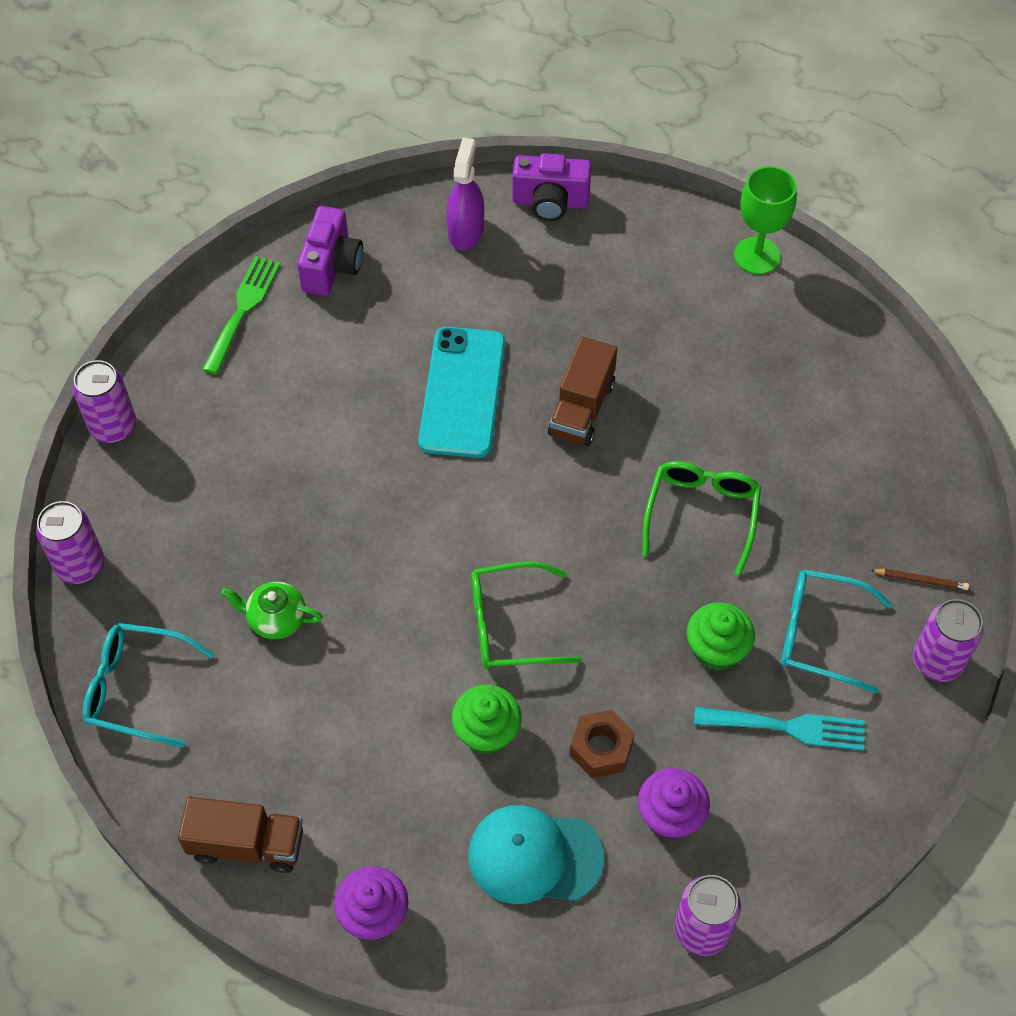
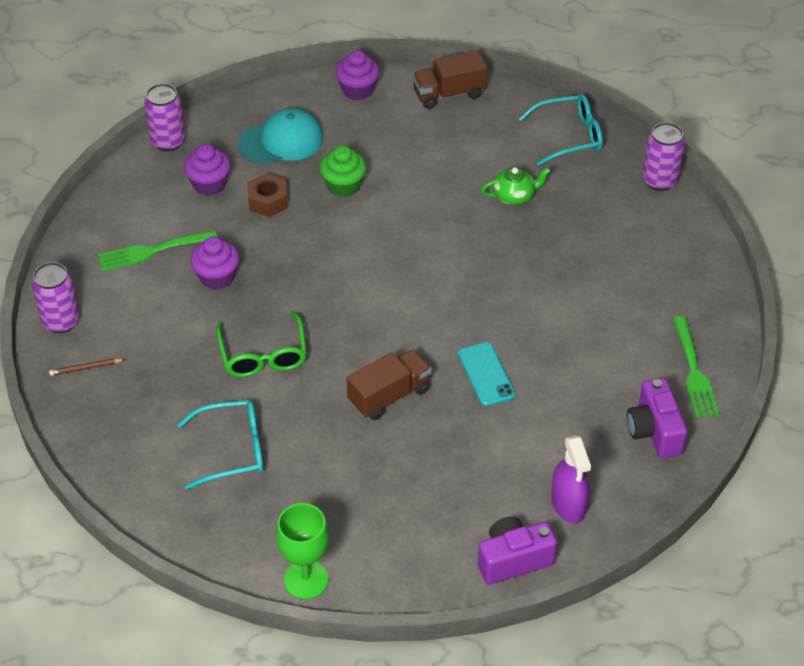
camera: 155 degrees right, 10 degrees down
(113, 427) = (713, 262): purple can -> none
(462, 392) = (486, 374): turquoise phone -> turquoise phone, size x0.60
(510, 625) = (361, 244): green glasses -> none
(581, 408) = (389, 396): brown truck -> brown truck turned 60 degrees clockwise
(716, 650) = (217, 277): green cupcake -> purple cupcake
(788, 727) = (152, 251): turquoise fork -> green fork
(820, 635) = (148, 309): turquoise glasses -> turquoise glasses (232, 450)

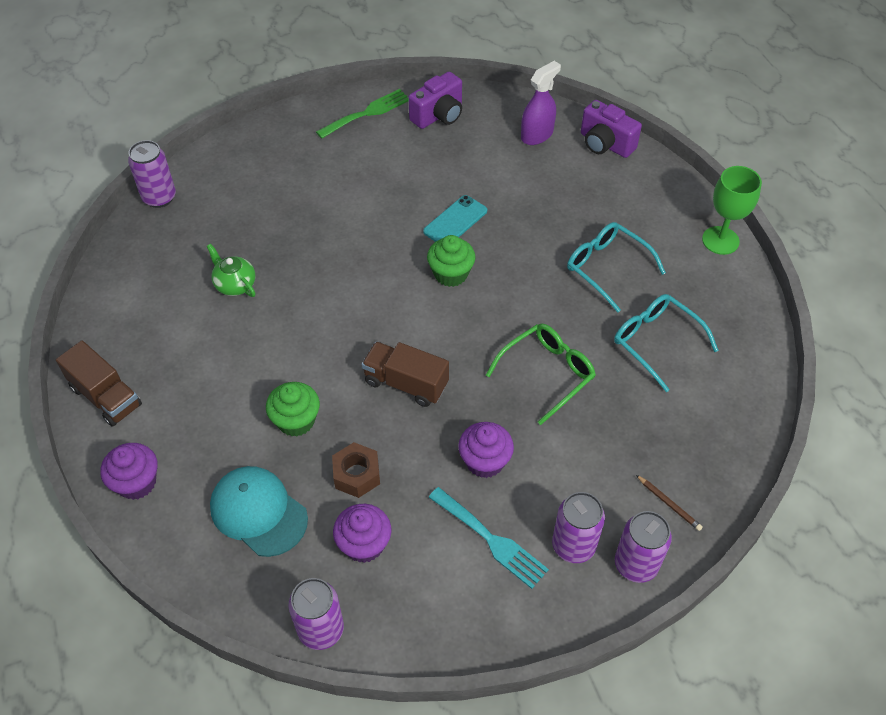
camera: 120 degrees left, 5 degrees up
(106, 294) = (573, 546): none -> purple can
(152, 251) = (491, 540): green fork -> turquoise fork
(389, 396) = (522, 269): brown truck -> brown truck (406, 383)
(422, 341) = (451, 274): none -> green cupcake
(569, 136) = (128, 277): turquoise glasses -> turquoise glasses (607, 268)

